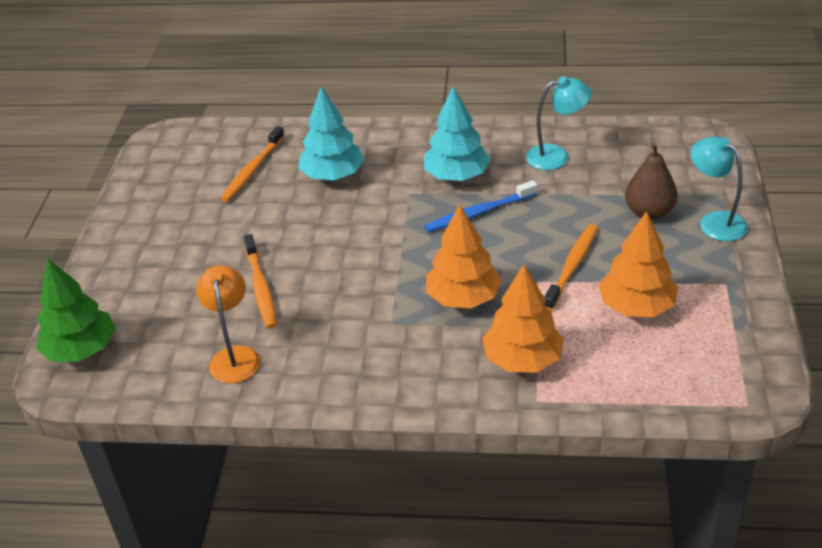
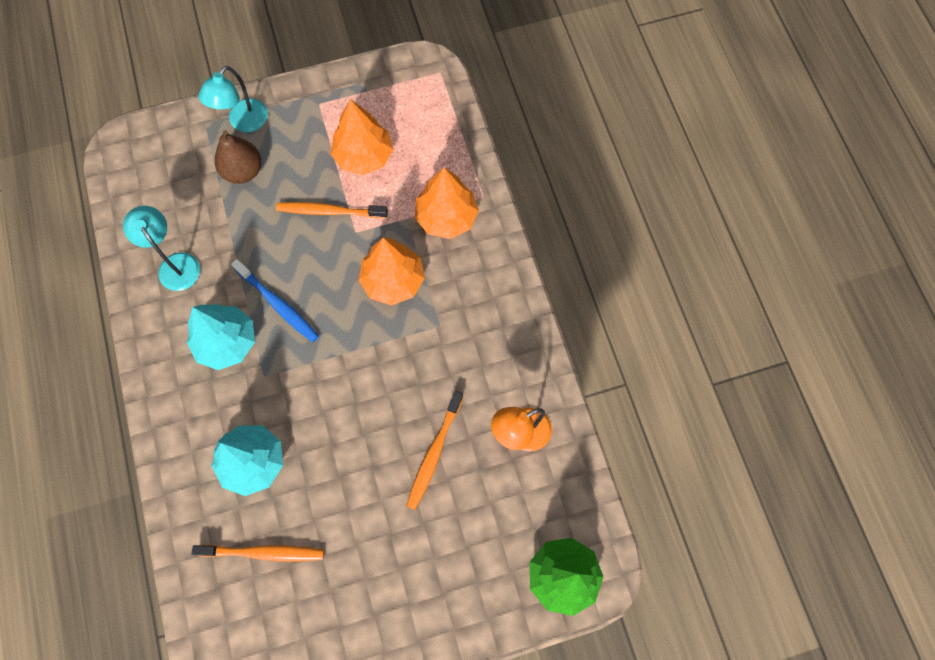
camera: 115 degrees left, 30 degrees up
(261, 288) = (434, 453): orange toothbrush -> orange toothbrush turned 150 degrees clockwise

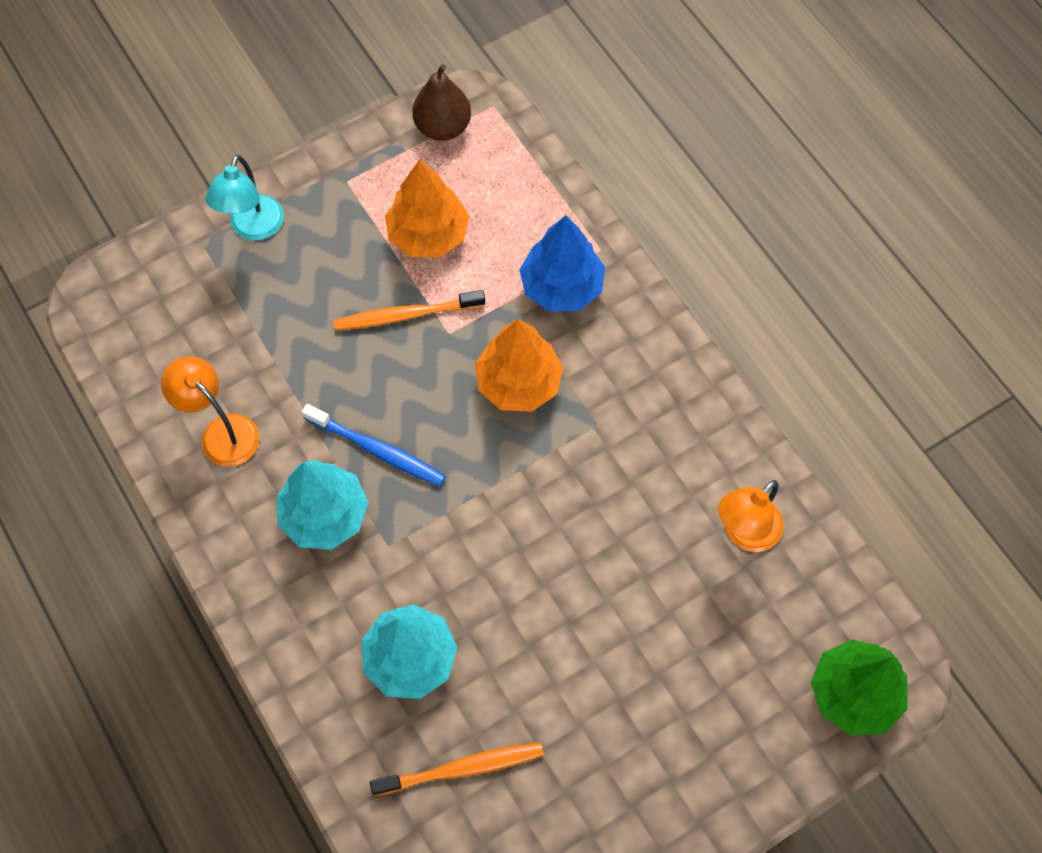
camera: 15 degrees left, 5 degrees down
(175, 264) = (221, 432): turquoise lamp -> orange lamp
(243, 171) = (274, 291): brown pear -> brown pear (443, 127)
(434, 453) = (642, 586): orange toothbrush -> none
(446, 217) = (561, 286): orange tree -> blue tree

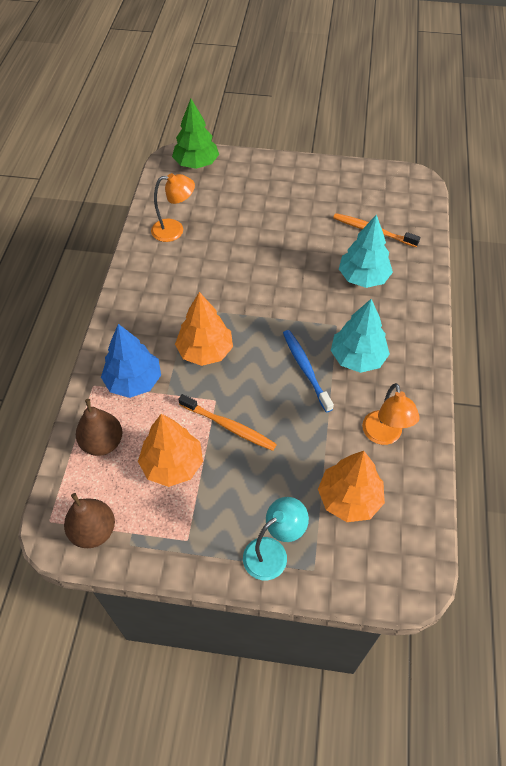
camera: 140 degrees left, 10 degrees down
(213, 333) = (349, 498): none -> orange tree
(522, 203) = (102, 443): none -> brown pear

